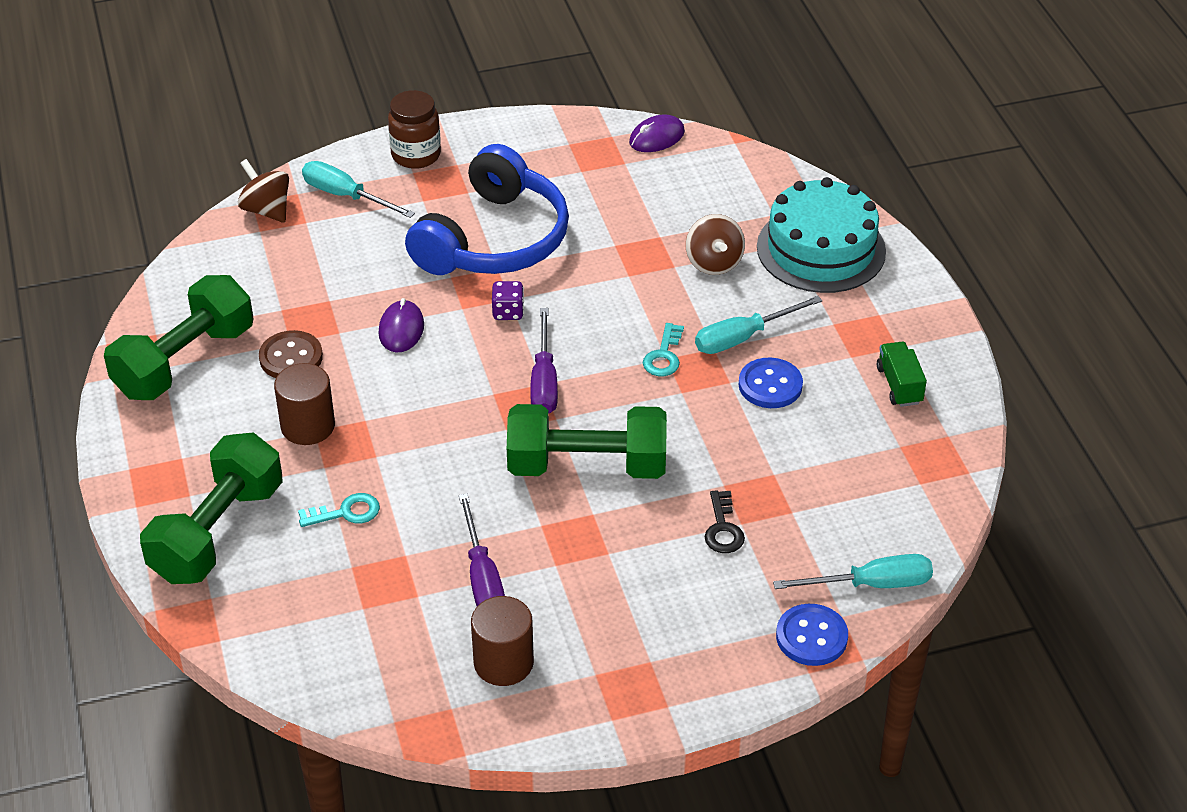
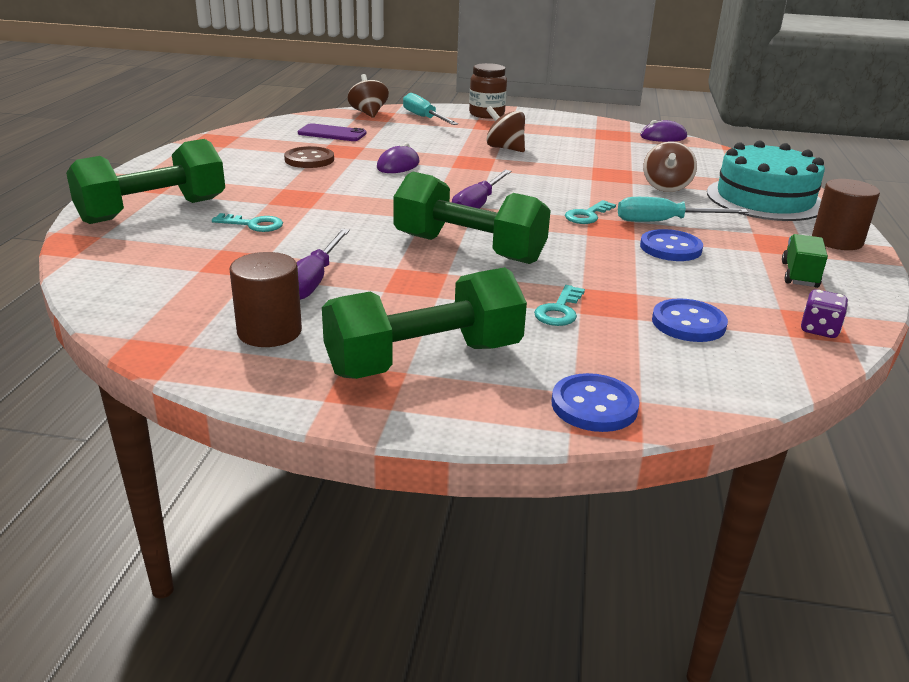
camera: 25 degrees right, 15 degrees down
(184, 361) = (240, 147): green dumbbell -> green dumbbell (424, 359)
(265, 283) = (332, 133): none -> purple phone
(308, 426) = (281, 185): brown cylinder -> brown cylinder (837, 241)
(494, 240) = (505, 148): blue headphones -> brown spinning top
(508, 312) = (483, 174): purple dice -> purple dice (819, 330)
(723, 528) = (559, 310): black key -> turquoise key
(835, 501) = (688, 323): none -> blue button
(871, 584) = (691, 387): turquoise screwdriver -> none

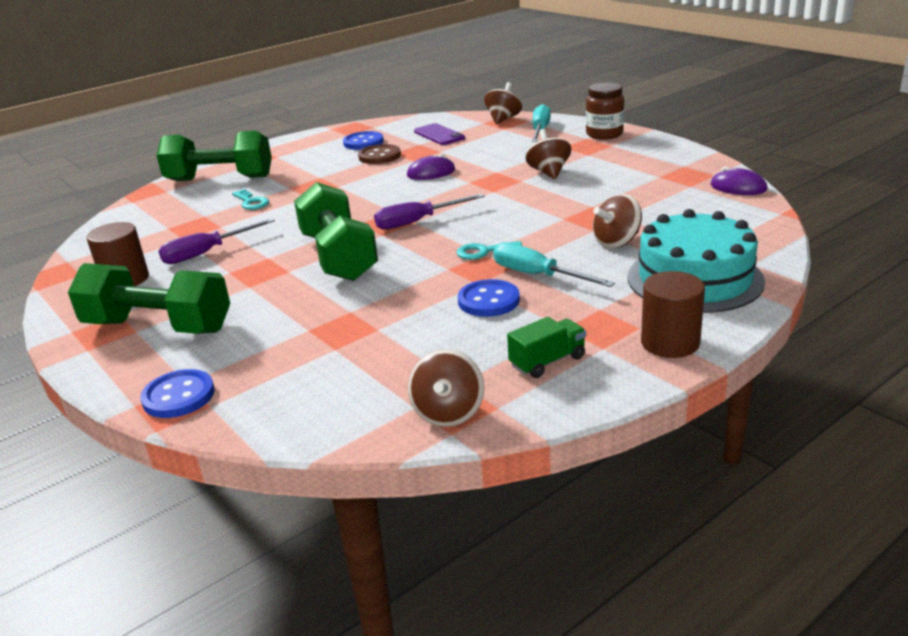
camera: 45 degrees right, 0 degrees up
(559, 310) = (297, 323): turquoise key -> none
(688, 323) = (360, 366): blue button -> blue button (363, 142)
(819, 330) = (448, 413): purple dice -> brown spinning top

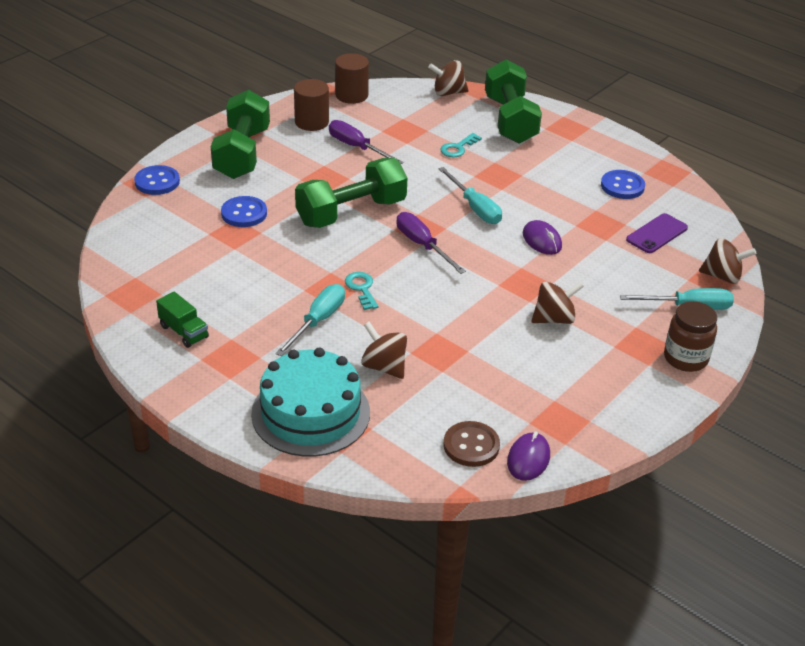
camera: 75 degrees right, 10 degrees up
(364, 197) = (475, 208): none -> turquoise screwdriver
(379, 156) = (583, 202): brown button -> brown button (471, 446)
(448, 413) = (126, 291): brown spinning top -> brown spinning top (448, 93)
(488, 300) = (275, 297): blue button -> blue button (244, 213)
(670, 343) = (205, 393): brown cylinder -> brown cylinder (351, 95)

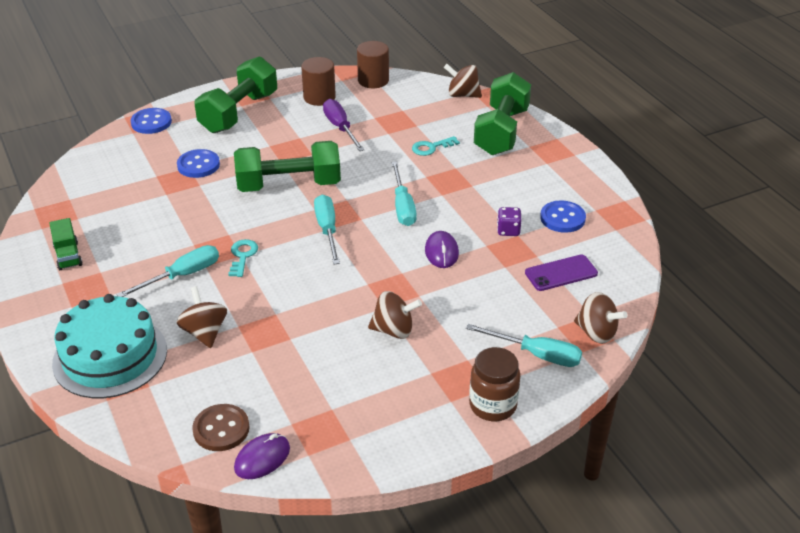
camera: 25 degrees right, 0 degrees up
(422, 245) = (327, 230): purple screwdriver -> turquoise screwdriver
(584, 208) = (508, 230): none -> purple dice

